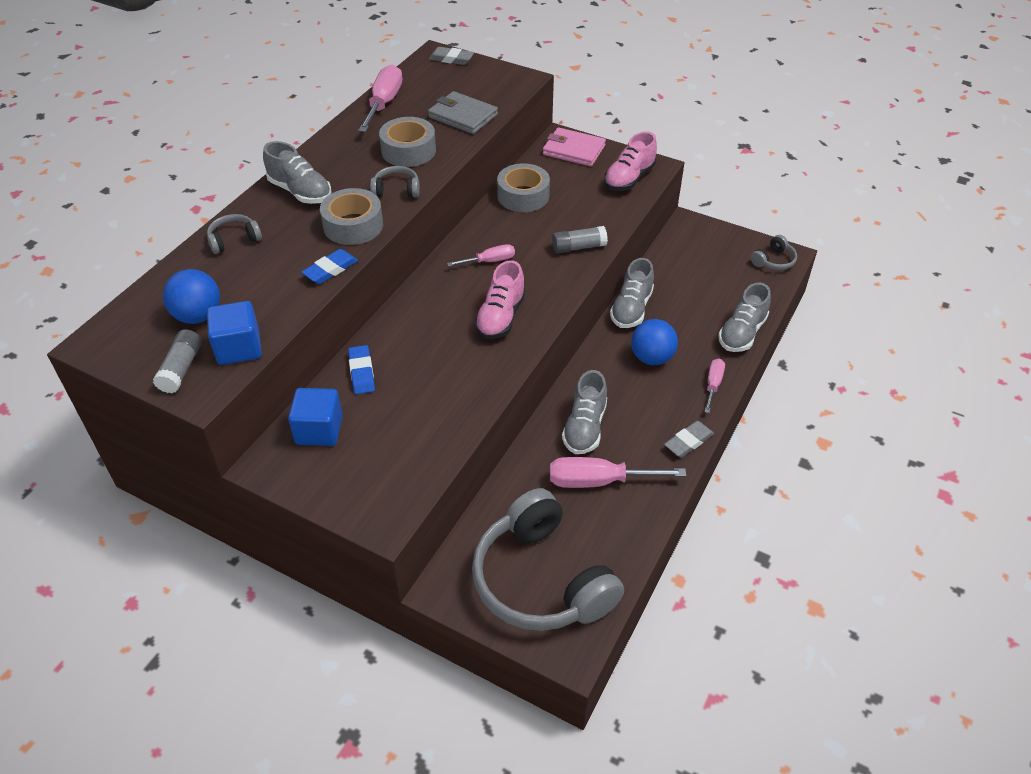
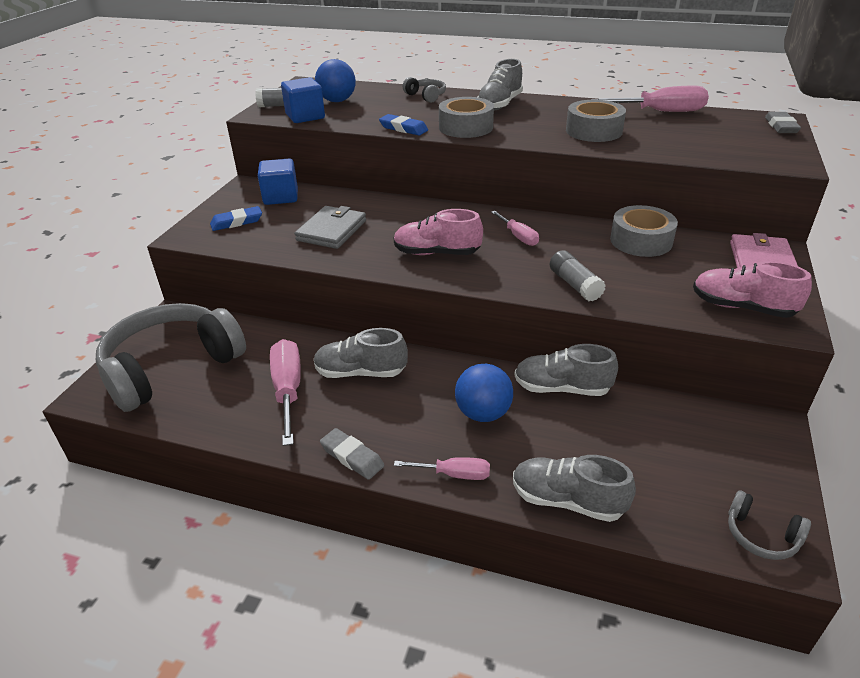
camera: 80 degrees right, 10 degrees down
(361, 372) = (346, 202): blue eraser -> blue eraser (237, 222)
(396, 190) = (528, 135): grey headphones -> none
(463, 116) = (679, 144): grey wallet -> grey wallet (332, 230)

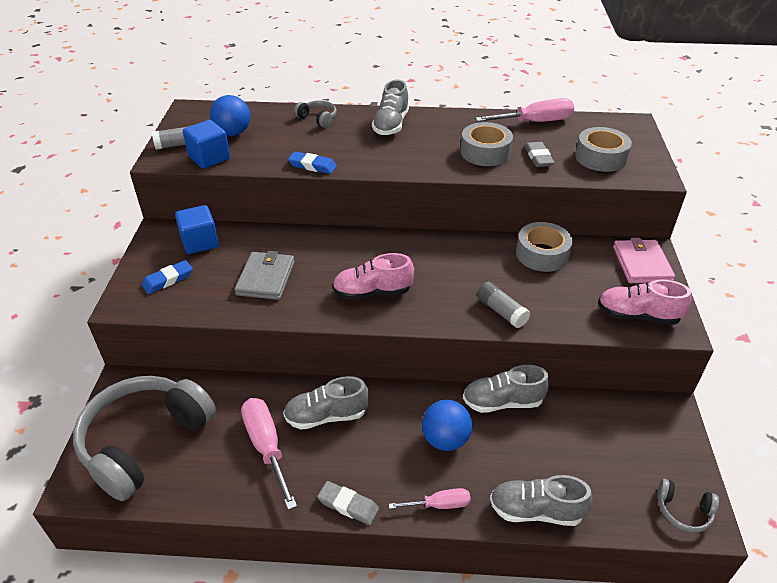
camera: 15 degrees left, 5 degrees up
(466, 127) = (370, 158): grey tape -> grey tape (600, 157)
(518, 237) = (438, 263): pink screwdriver -> none
(781, 126) = (636, 132): grey eraser -> grey eraser (538, 157)

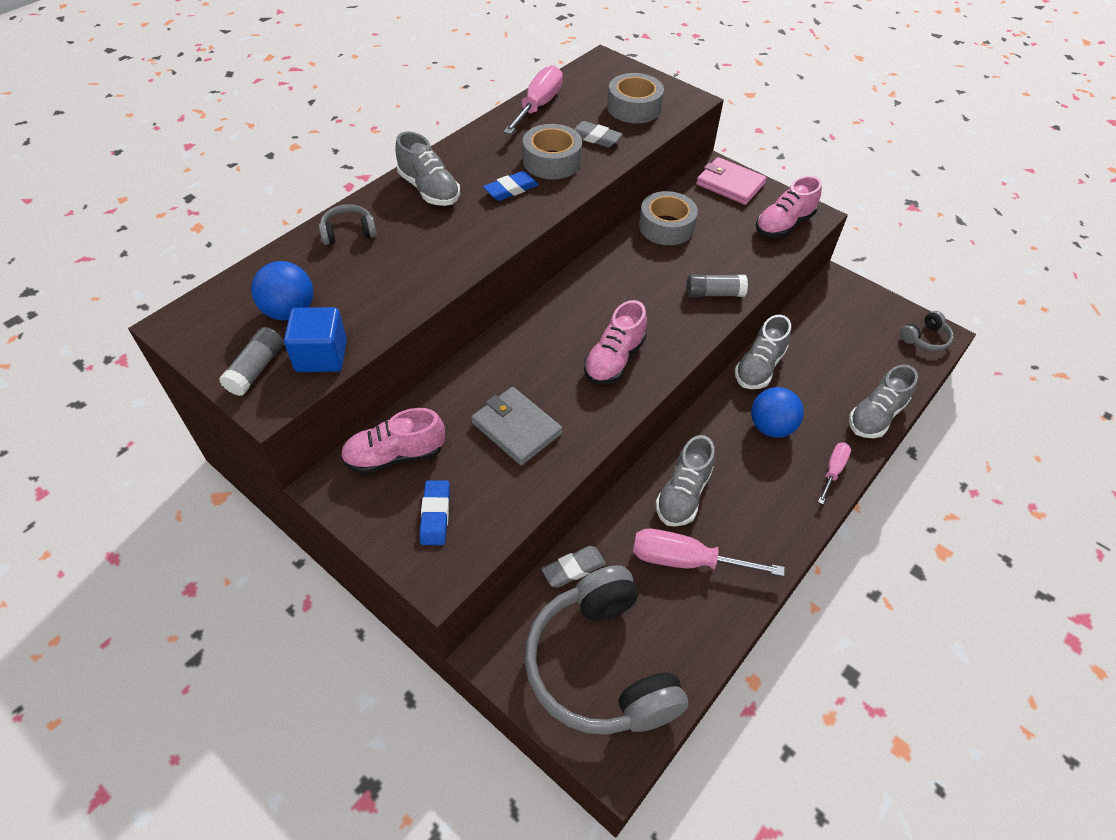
camera: 55 degrees left, 10 degrees up
(200, 242) = (395, 456): blue cube -> pink shoe
(312, 166) = (439, 282): blue eraser -> blue eraser (511, 189)
(348, 505) = (793, 533): grey eraser -> grey eraser (573, 568)

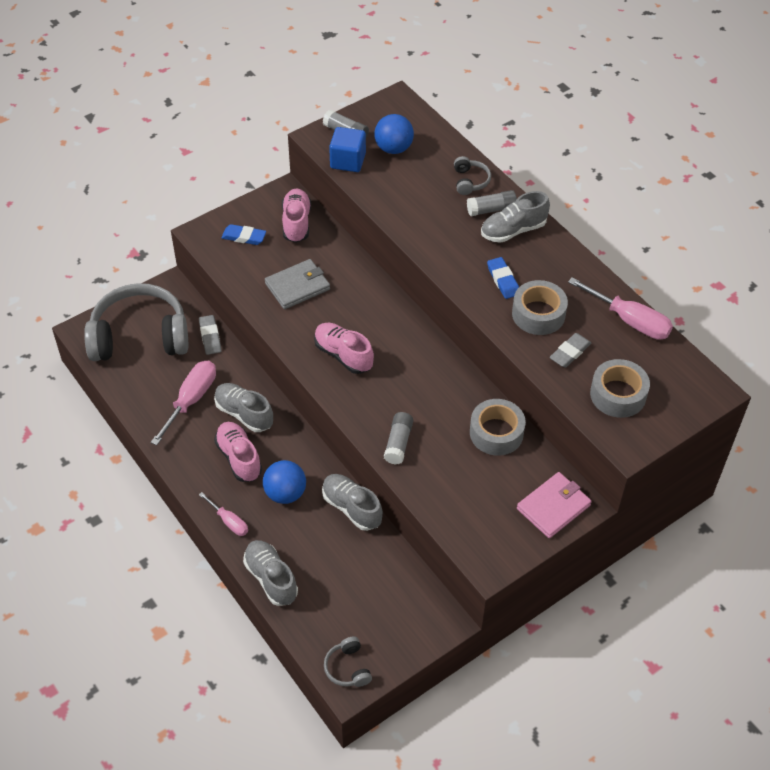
camera: 105 degrees right, 0 degrees up
(397, 210) = (491, 209): none -> grey glue stick
(783, 225) = (479, 532): pink shoe -> pink shoe (239, 458)

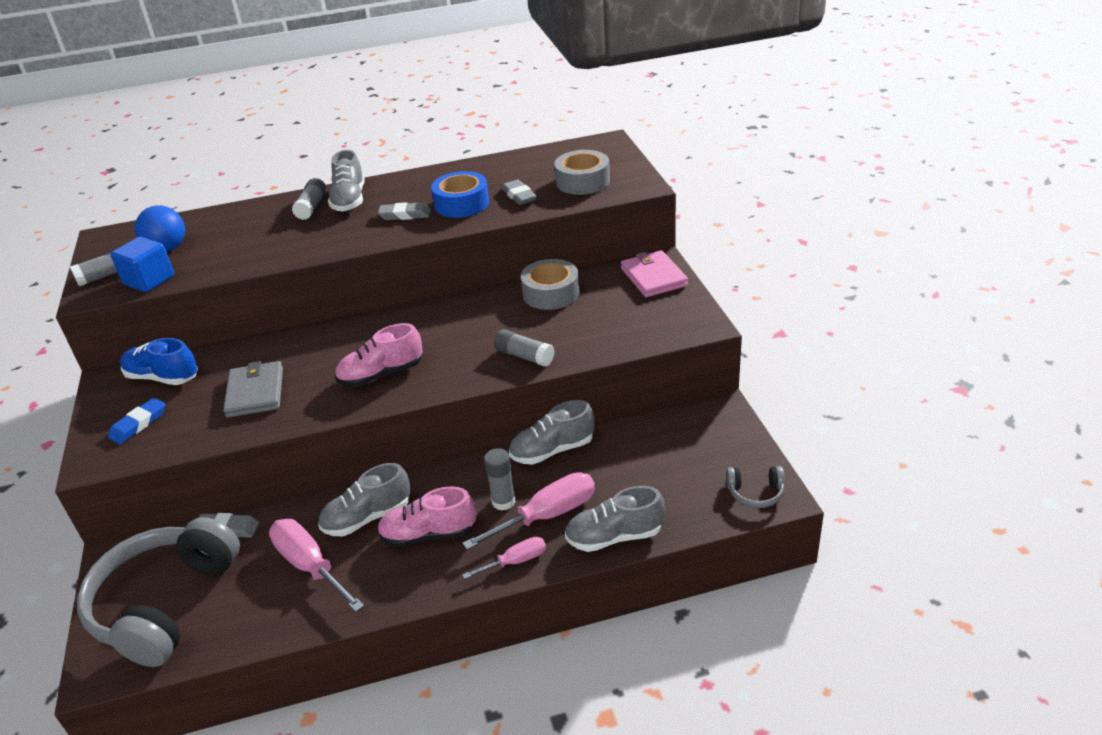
camera: 65 degrees left, 15 degrees down
(285, 493) = (503, 501): blue ball -> grey glue stick
(296, 223) = (163, 377): pink shoe -> blue shoe
(470, 181) = (263, 212): grey headphones -> none
(503, 280) = (405, 215): blue eraser -> grey eraser
(538, 314) = (461, 204): grey tape -> blue tape
(630, 321) = (506, 163): pink screwdriver -> pink screwdriver (547, 515)

